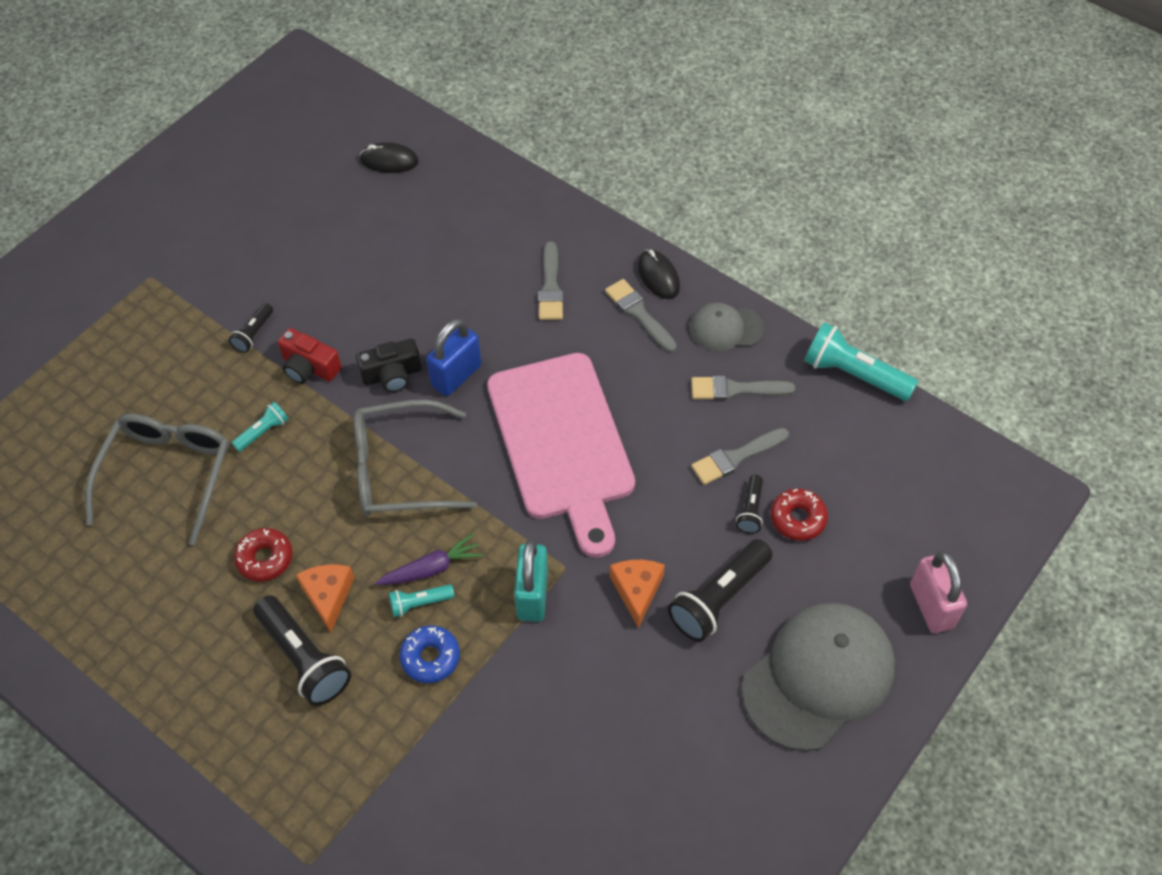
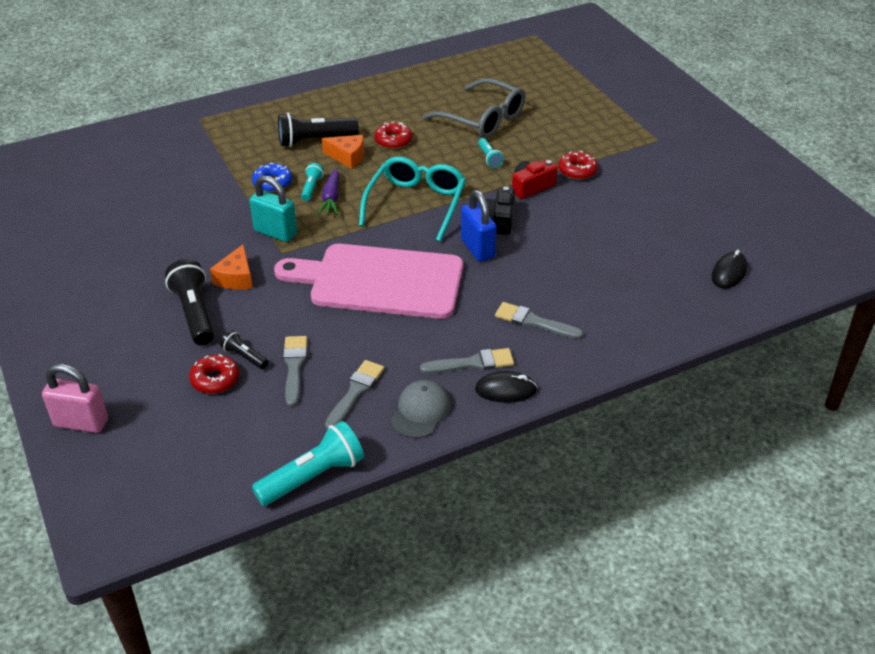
camera: 115 degrees right, 15 degrees down
(253, 334) = (577, 171): black flashlight -> red donut
(401, 470) = (415, 204): grey glasses -> turquoise glasses
(637, 591) = (236, 278): orange cheese -> orange cheese turned 75 degrees clockwise
(818, 677) = (96, 339): grey cap -> none

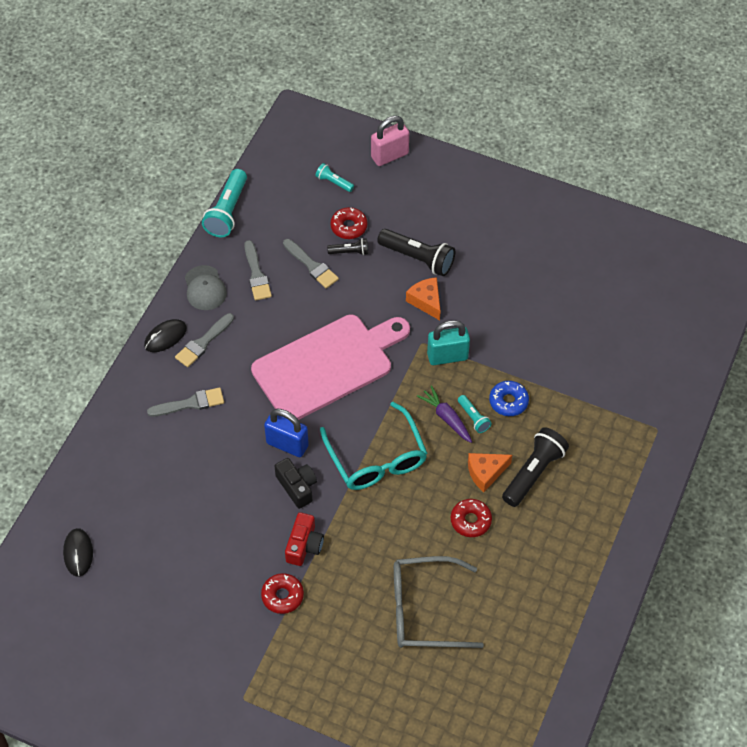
camera: 140 degrees right, 15 degrees up
(489, 158) = (370, 558): turquoise flashlight -> turquoise flashlight (333, 182)

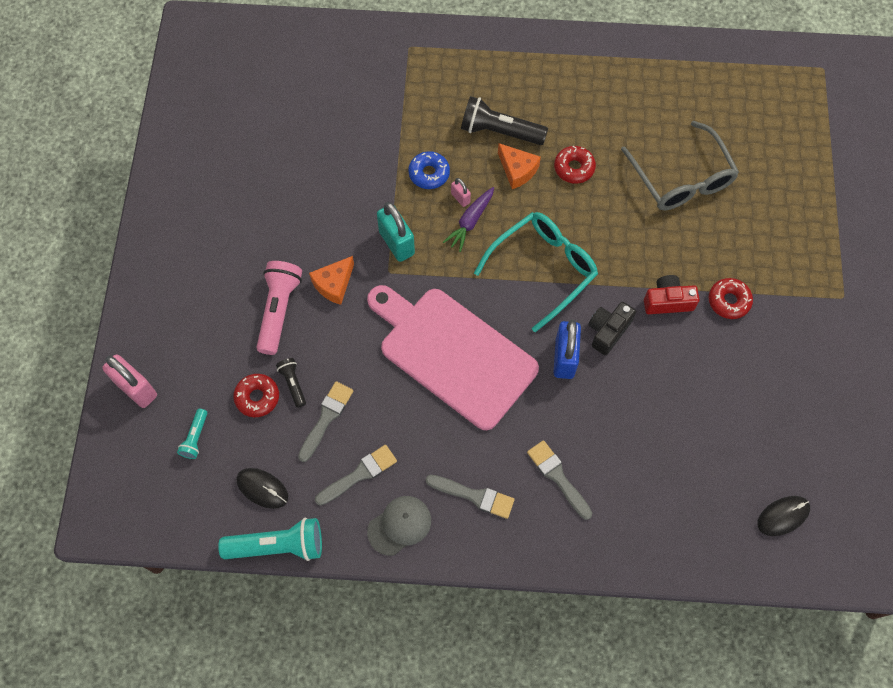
camera: 110 degrees left, 10 degrees up
(165, 337) = (483, 542): black mouse -> black mouse (262, 488)
(418, 258) = (279, 310): black flashlight -> pink flashlight
(473, 418) = (460, 198): turquoise flashlight -> pink padlock

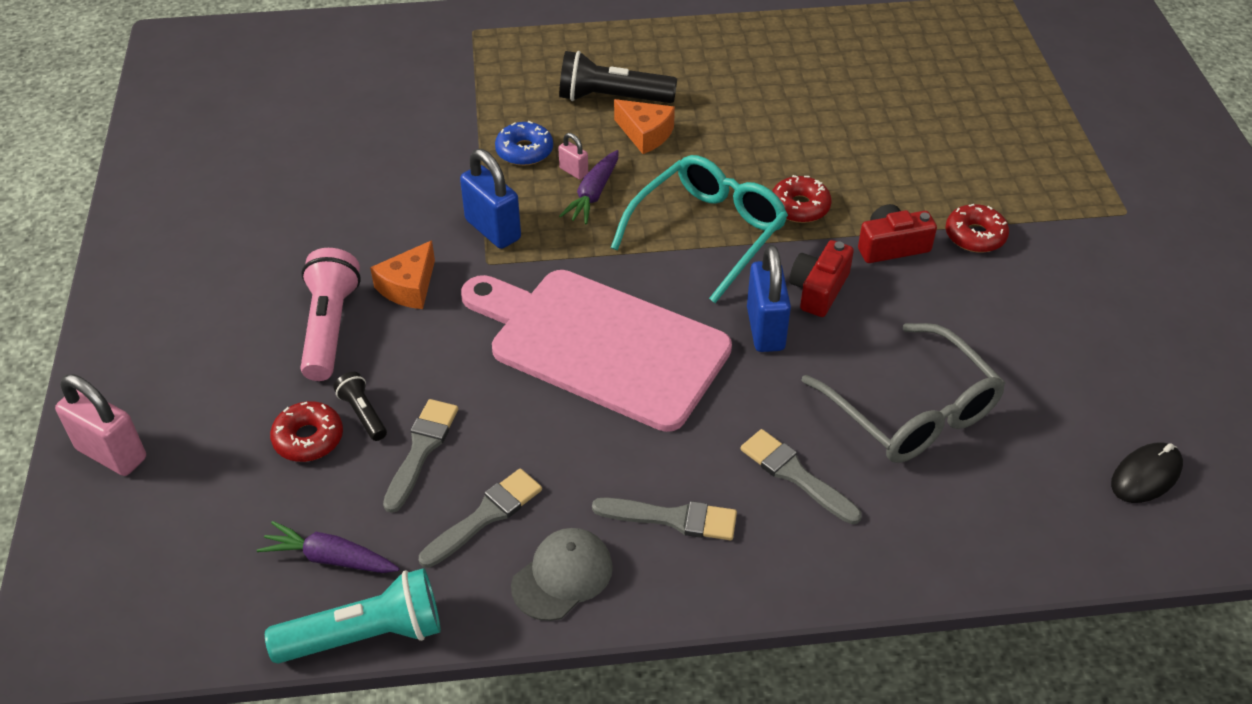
camera: 10 degrees left, 20 degrees down
(195, 438) = (213, 505): turquoise flashlight -> none
(262, 488) = (330, 558): black mouse -> purple carrot
(396, 243) = (493, 229): turquoise padlock -> blue padlock
(574, 168) = (721, 123): red donut -> red donut (799, 207)
(608, 331) = (818, 289): black camera -> red camera
(681, 178) = (867, 117): grey glasses -> grey glasses (911, 410)

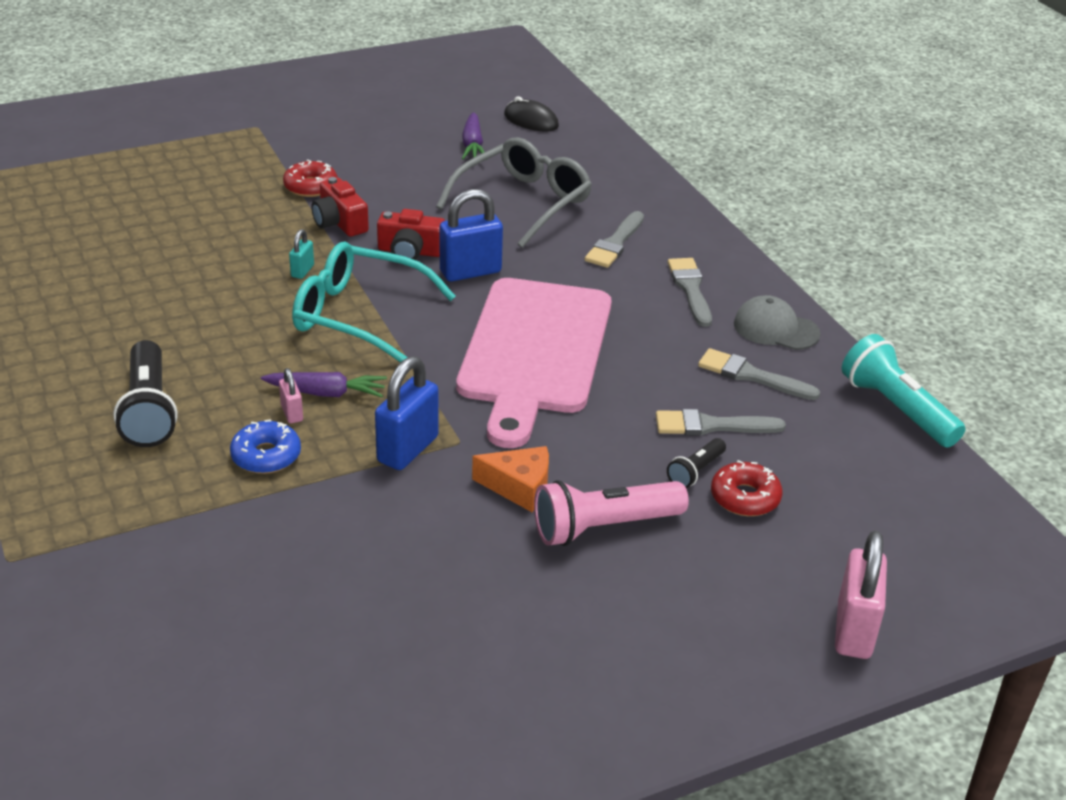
camera: 110 degrees left, 10 degrees down
(330, 558) = (849, 446): purple carrot -> purple carrot (473, 145)
(573, 171) = (292, 413): pink padlock -> pink padlock turned 45 degrees counterclockwise
(645, 134) = (212, 376): orange cheese -> none
(799, 207) = (302, 271): red donut -> turquoise padlock

